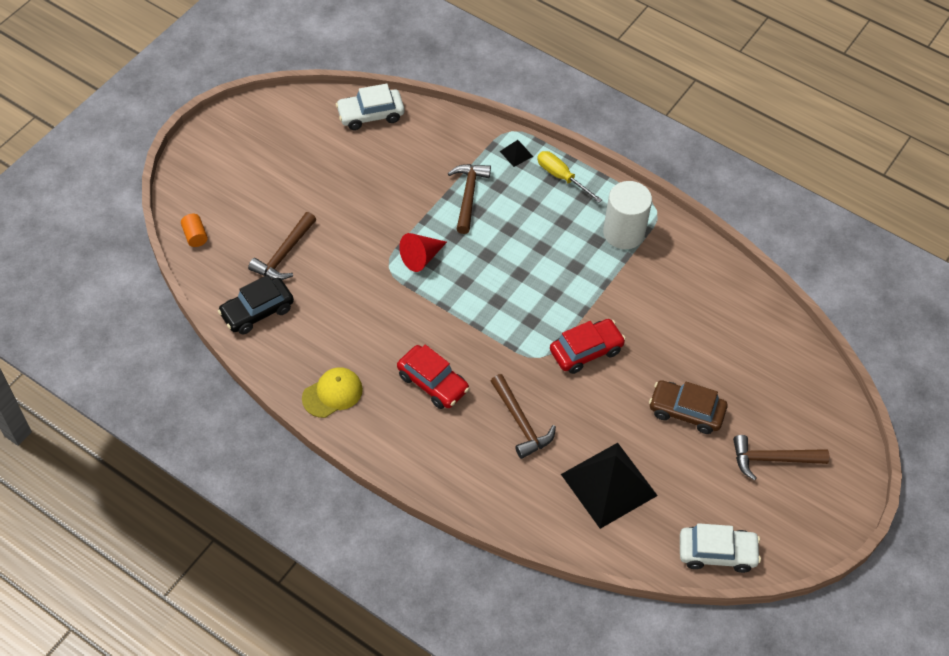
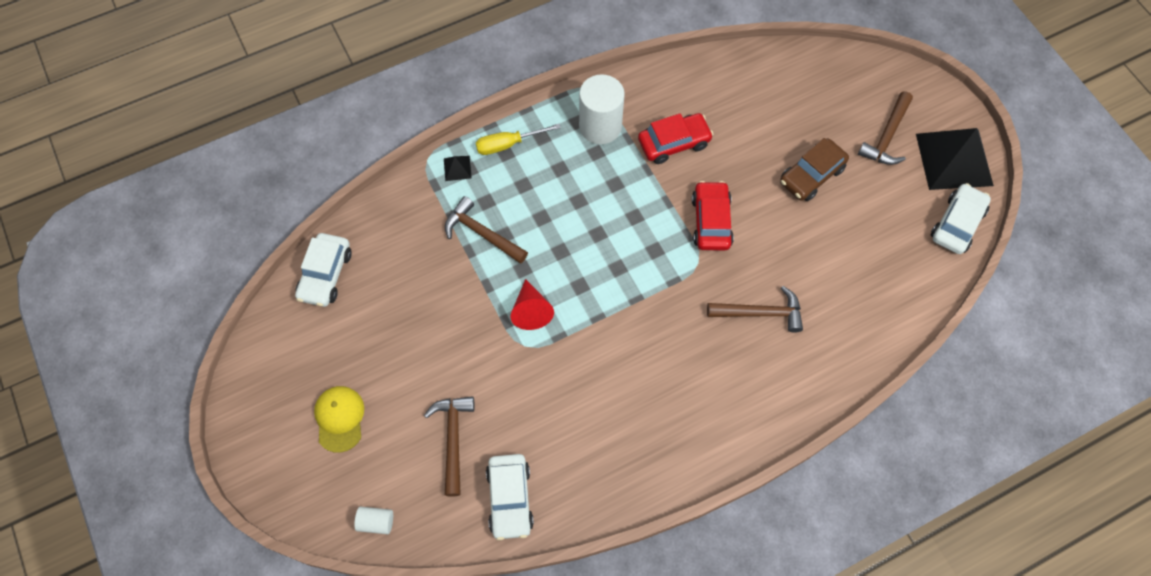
camera: 60 degrees left, 10 degrees up
(195, 236) = (376, 522): orange cylinder -> white cylinder
(257, 311) = (510, 499): black car -> white car
(284, 254) = (453, 439): brown hammer -> brown hammer turned 150 degrees counterclockwise
(332, 394) = (647, 468): yellow cap -> yellow cap (339, 418)
(433, 383) = (680, 369): red car -> red car (674, 143)
(609, 484) = (856, 273): black pyramid -> black pyramid (954, 159)

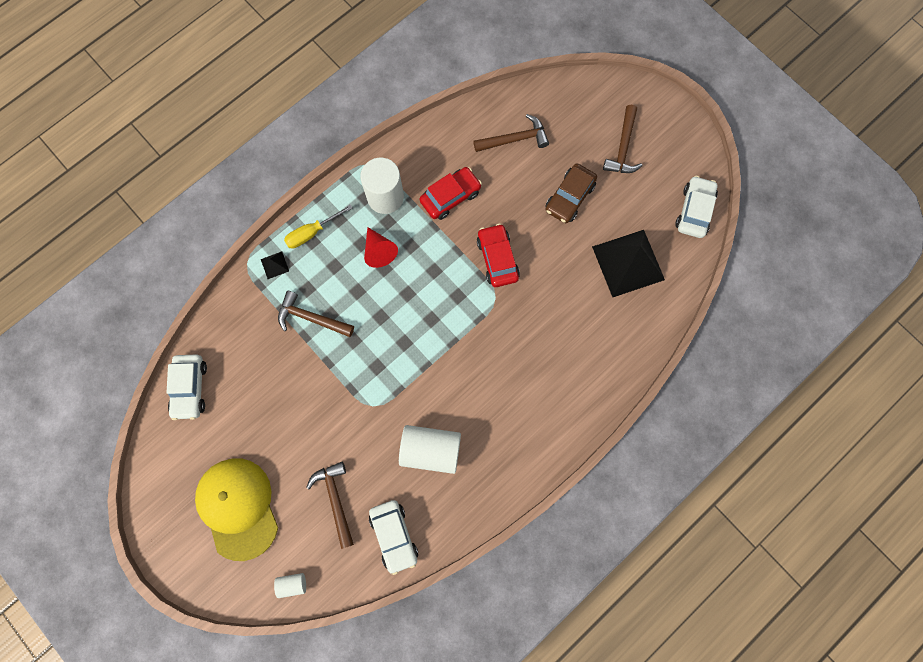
camera: 15 degrees left, 10 degrees up
(339, 418) = (238, 508): yellow cap -> yellow cap, size x1.80
(531, 310) = (370, 374): red cone -> red cone (379, 251)
(579, 412) = (431, 450): none -> white cylinder
(760, 313) = (555, 328): brown hammer -> brown hammer (515, 139)
(954, 159) = (681, 154): black pyramid -> black pyramid (628, 263)

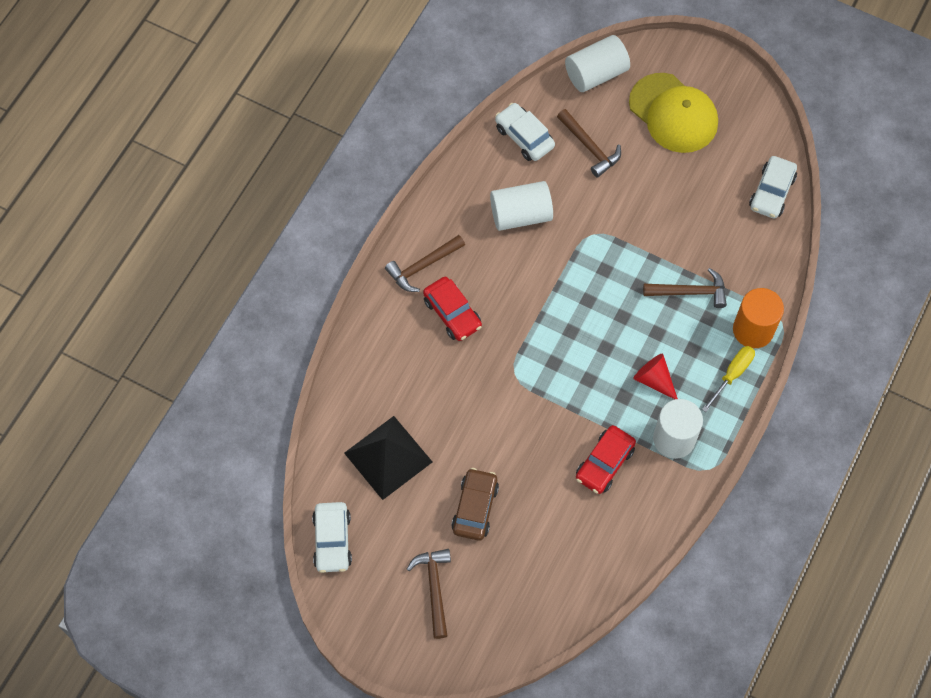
camera: 160 degrees right, 10 degrees down
(190, 388) = (771, 192): white car -> white car turned 135 degrees counterclockwise
(274, 265) = (753, 330): black pyramid -> orange cylinder
(292, 584) = (596, 74): white cylinder -> white cylinder, size x2.12
(497, 259) = (528, 414): red car -> red car (452, 313)
(515, 139) = (560, 554): brown hammer -> brown hammer (423, 266)

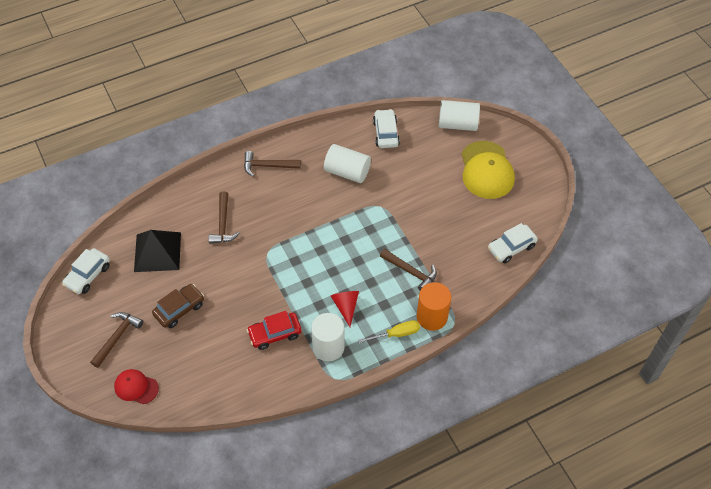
camera: 35 degrees right, 10 degrees down
(452, 313) = (261, 199): red car -> none
(507, 628) = (136, 387): none -> red cap
(589, 147) = (419, 160): brown hammer -> brown hammer (223, 224)

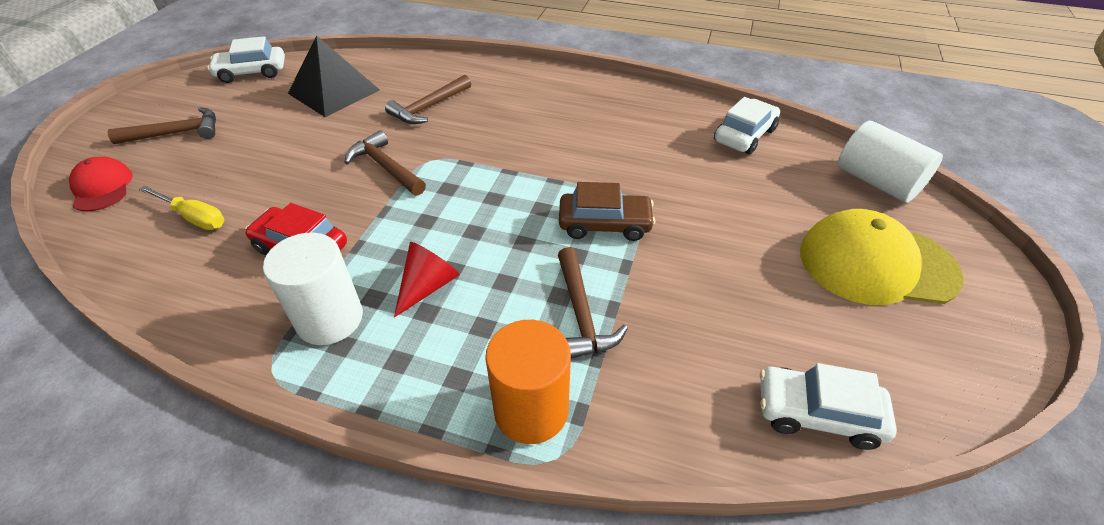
camera: 45 degrees right, 10 degrees down
(179, 309) = (264, 149): brown car -> brown car (604, 224)
(268, 166) = (551, 88): brown hammer -> brown hammer (385, 167)
(347, 172) = (640, 143): white cylinder -> none
(396, 334) = (441, 386): yellow screwdriver -> yellow screwdriver (194, 217)
(486, 170) = (876, 264): yellow cap -> yellow cap turned 60 degrees clockwise

